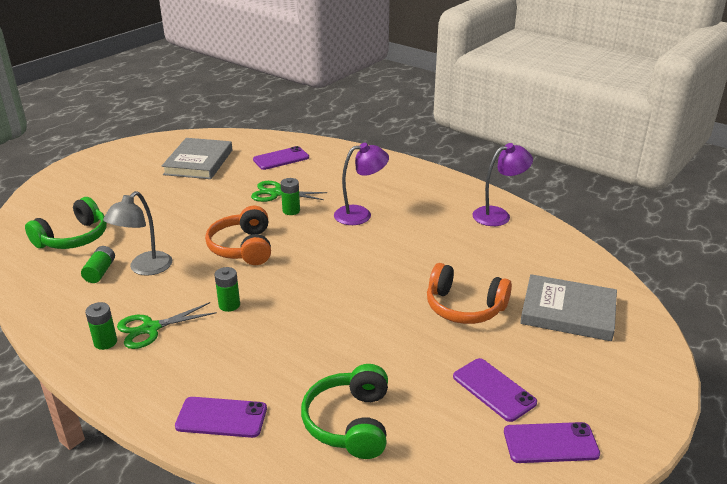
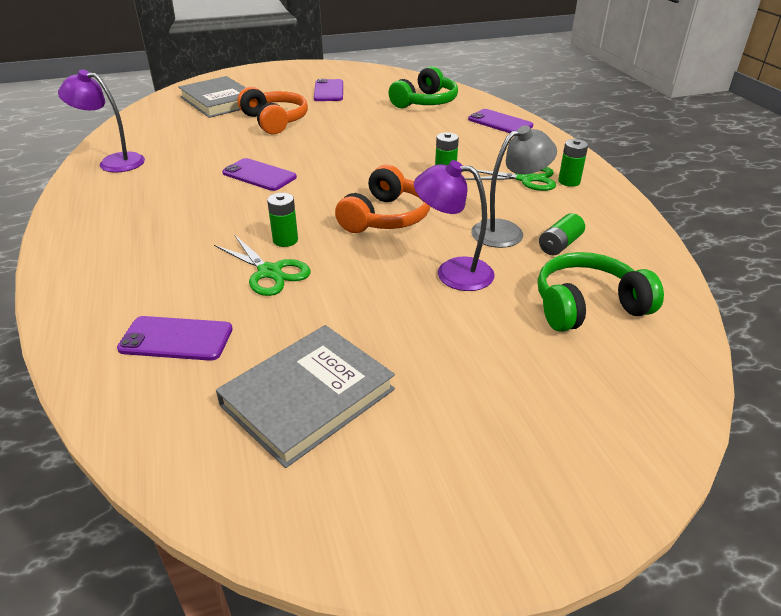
camera: 145 degrees left, 5 degrees up
(360, 214) = (224, 208): purple lamp -> purple lamp (453, 272)
(550, 443) = (335, 73): purple phone -> purple phone (259, 175)

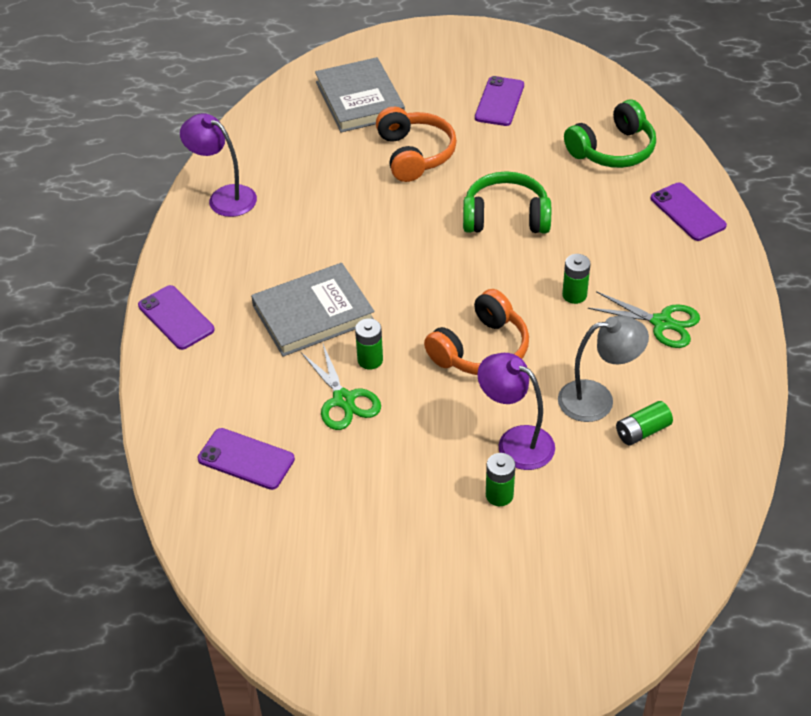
camera: 20 degrees right, 10 degrees up
(259, 175) = (371, 253): purple phone -> purple phone (176, 318)
(308, 397) = (337, 546): grey book -> grey book (313, 313)
(569, 181) = (710, 338): green battery -> green battery (499, 495)
(587, 306) = (623, 514): green headphones -> green headphones (506, 217)

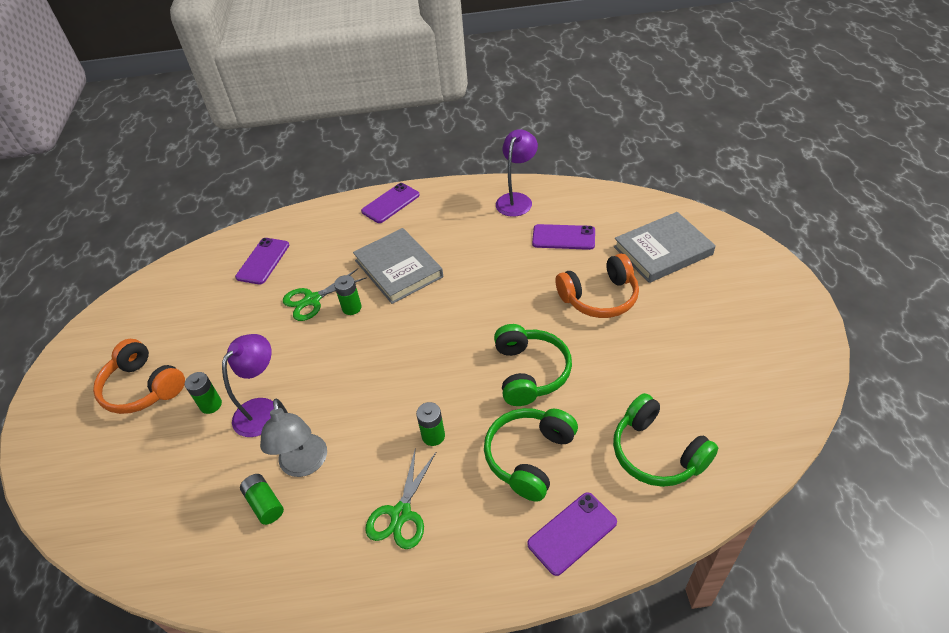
camera: 85 degrees right, 0 degrees up
(481, 350) = (363, 374): orange headphones -> orange headphones (143, 387)
(499, 101) = (700, 347): purple phone -> purple phone (563, 237)
(607, 229) = (529, 457): none -> green headphones

